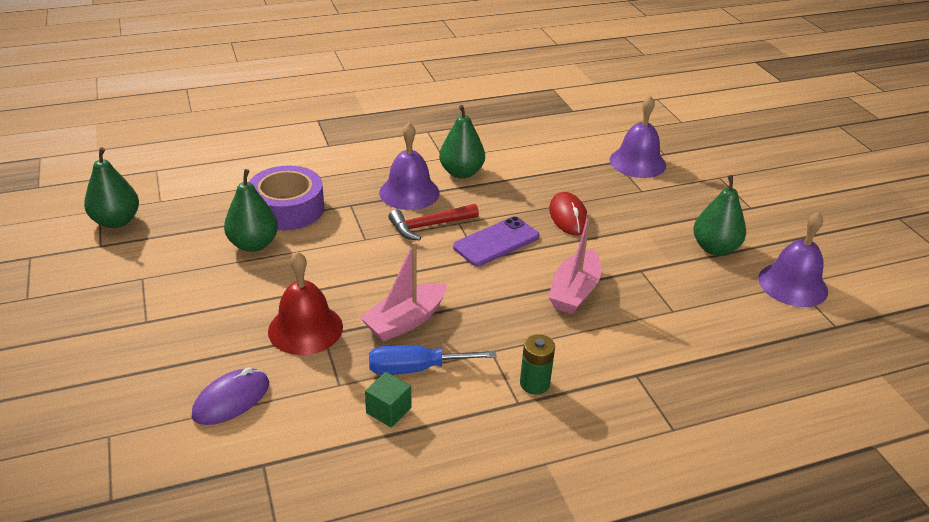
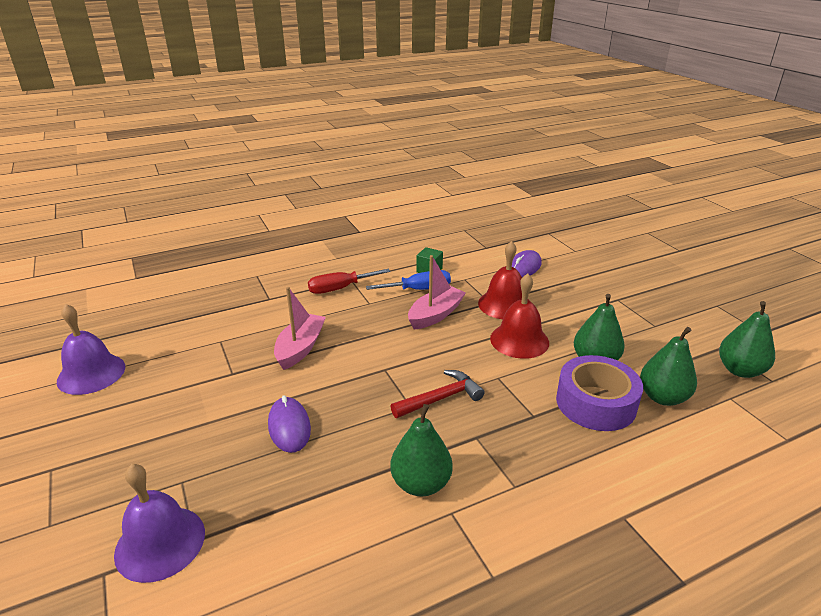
camera: 175 degrees right, 5 degrees down
(318, 276) = (519, 340): none -> red bell
(409, 192) = (477, 441): purple bell -> none
(496, 242) = (369, 387): purple phone -> none
(534, 383) = (340, 288): green battery -> red screwdriver
(568, 217) = (289, 427): red mouse -> purple mouse
(714, 248) = (141, 404): green pear -> green pear (662, 397)

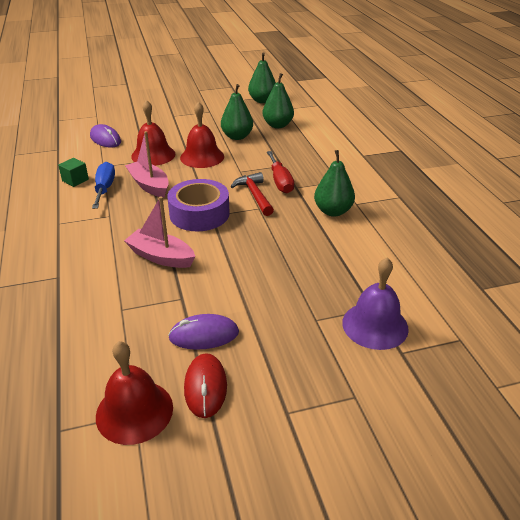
camera: 80 degrees left, 5 degrees up
(91, 373) = (134, 411): purple bell -> red bell
(104, 409) = (205, 387): none -> red mouse
(289, 427) = (266, 264): purple mouse -> purple mouse (204, 335)
(340, 288) = (71, 230): red screwdriver -> red screwdriver (280, 181)
(596, 403) = (276, 144): purple tape -> purple tape (199, 214)

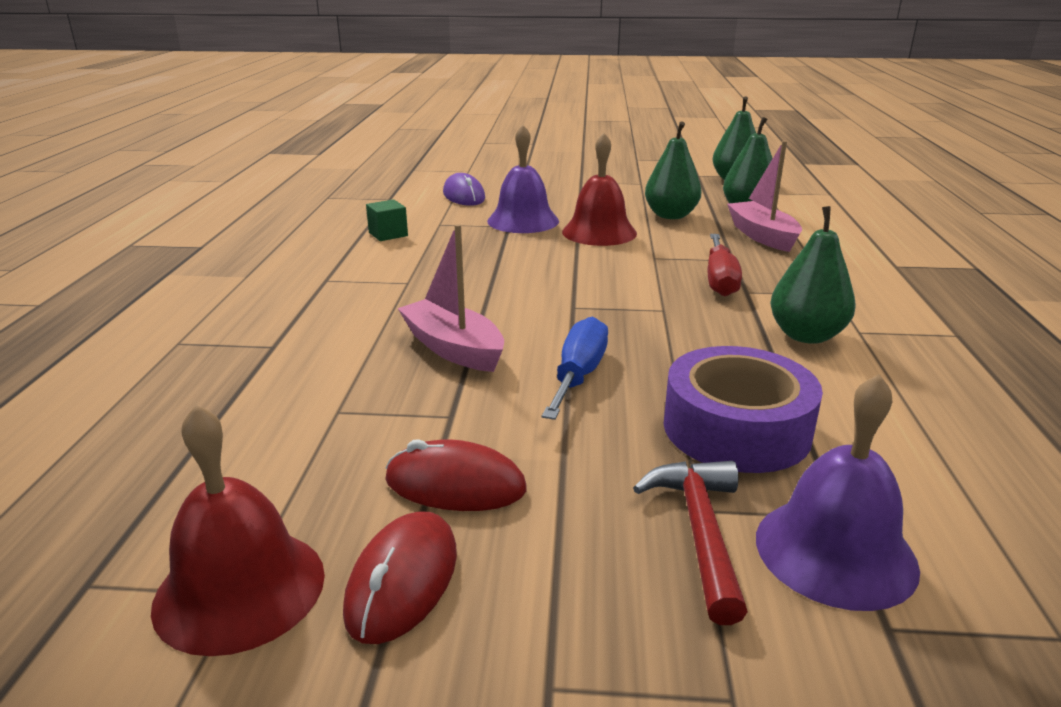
camera: 20 degrees right, 10 degrees down
(105, 188) = (423, 249): blue screwdriver -> blue screwdriver (578, 375)
(149, 185) = (494, 255): pink boat -> pink boat (762, 236)
(153, 155) = (523, 221): red bell -> purple bell
(199, 214) = (554, 301): purple tape -> purple tape (736, 428)
(204, 335) = (455, 485): purple mouse -> red mouse
(254, 195) = (664, 291): red hammer -> red hammer (700, 532)

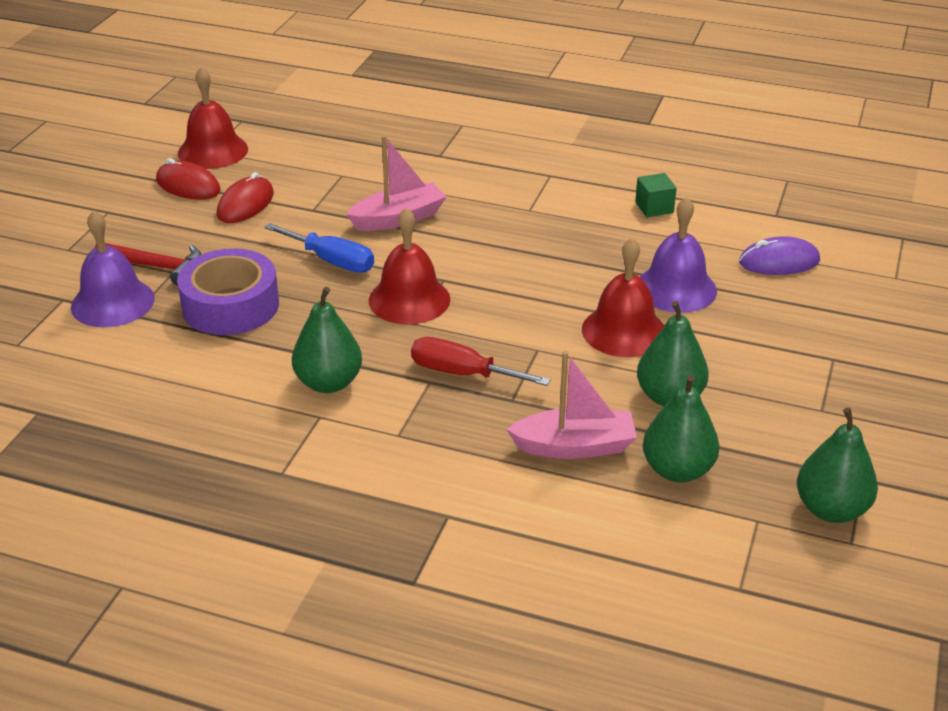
camera: 105 degrees right, 10 degrees up
(624, 318) = (409, 299): none -> red bell

